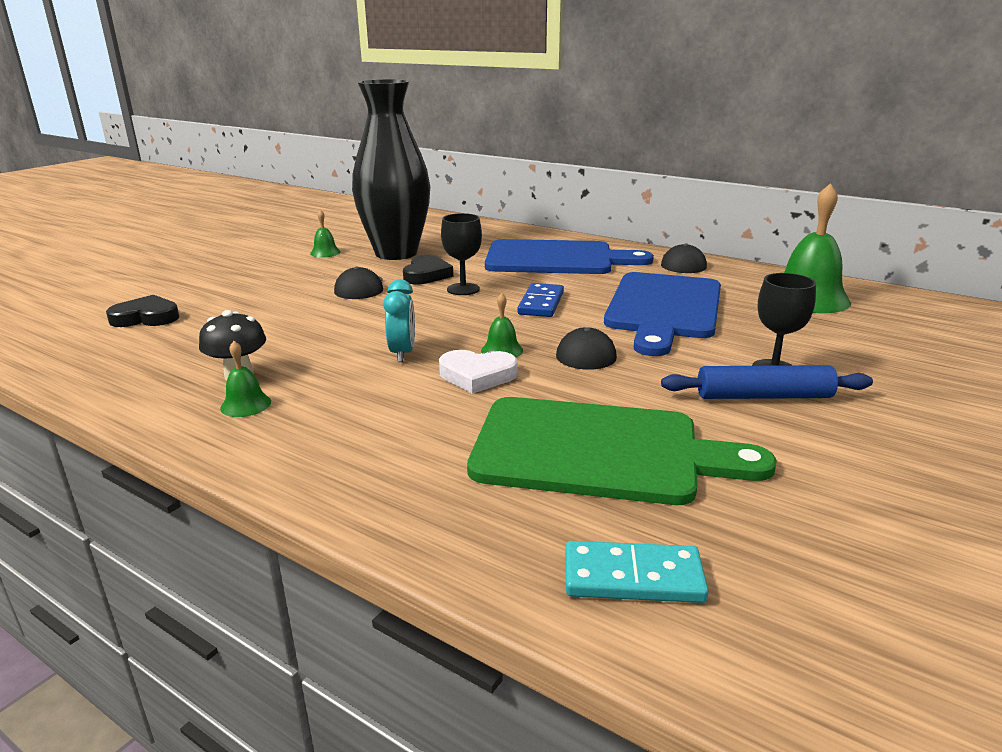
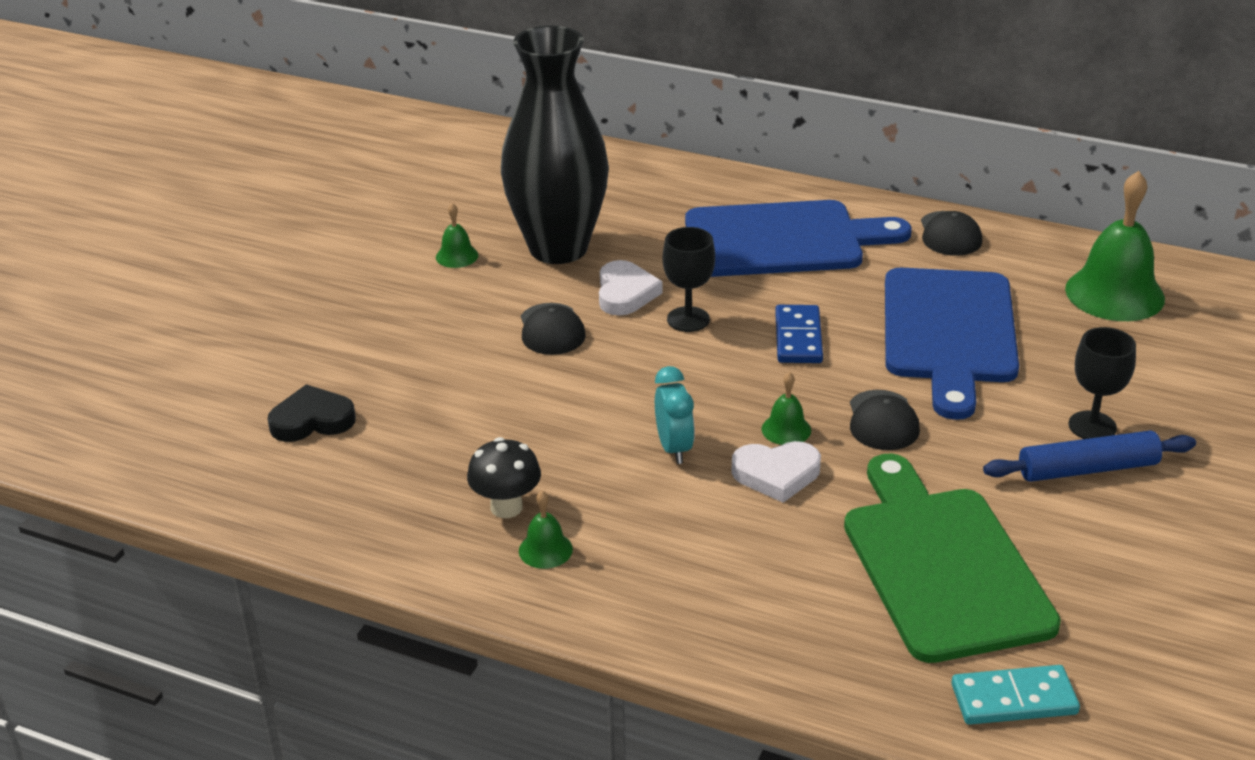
camera: 10 degrees left, 10 degrees up
(426, 275) = (625, 293): black heart -> white heart
(598, 451) = (942, 566): green cutting board -> green cutting board turned 105 degrees counterclockwise

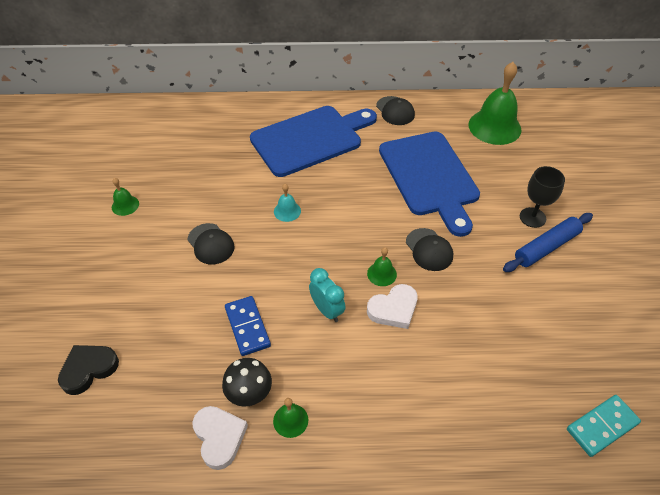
camera: 25 degrees left, 15 degrees up
(558, 248) = (185, 181): black vase -> none
(625, 293) = (241, 203): white heart -> white heart (219, 437)
(688, 319) = (287, 211): black goblet -> turquoise bell
(798, 338) = (354, 205): blue domino -> blue domino (247, 327)
(942, 566) = (514, 343): green cutting board -> none

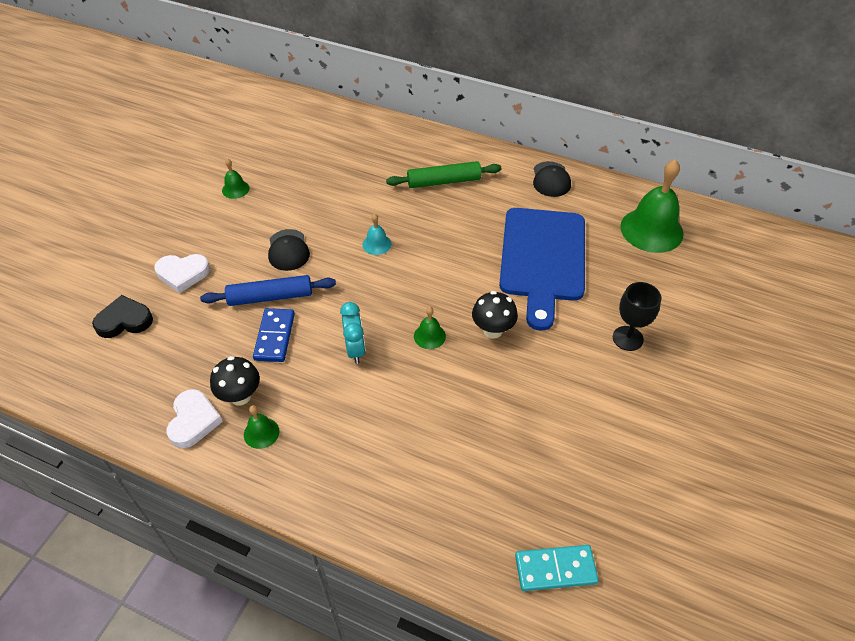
camera: 25 degrees right, 0 degrees up
(310, 139) = (444, 181): blue cutting board -> green rolling pin
(393, 309) = (419, 373): white heart -> white heart (183, 274)
(429, 250) = (492, 330): black cap -> black mushroom
(546, 247) = (621, 374): blue rolling pin -> blue rolling pin (270, 297)

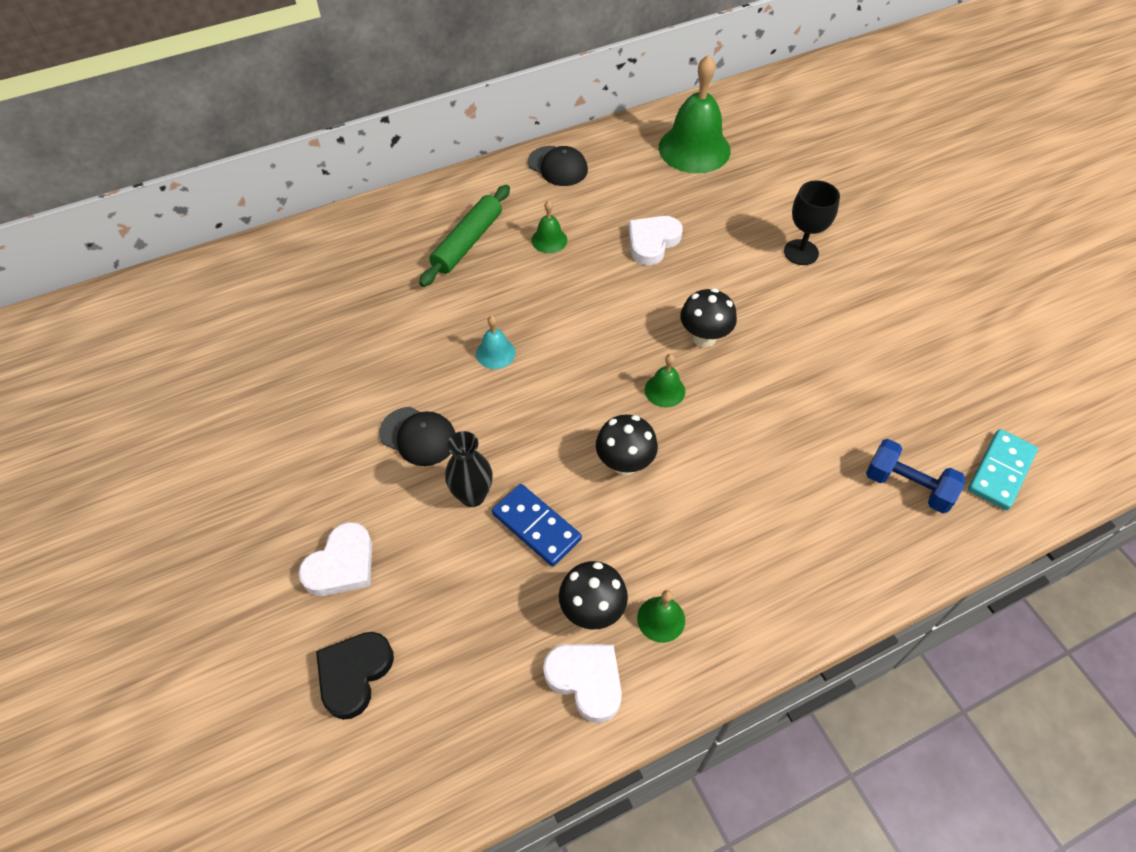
camera: 50 degrees left, 5 degrees up
(235, 189) = (258, 428): green bell -> green bell (549, 240)
(270, 297) = (472, 496): blue rolling pin -> black vase
(355, 350) = (624, 463): turquoise clock -> black mushroom
(483, 514) = (907, 486): none -> blue dumbbell
(543, 259) = (652, 242): blue cutting board -> white heart

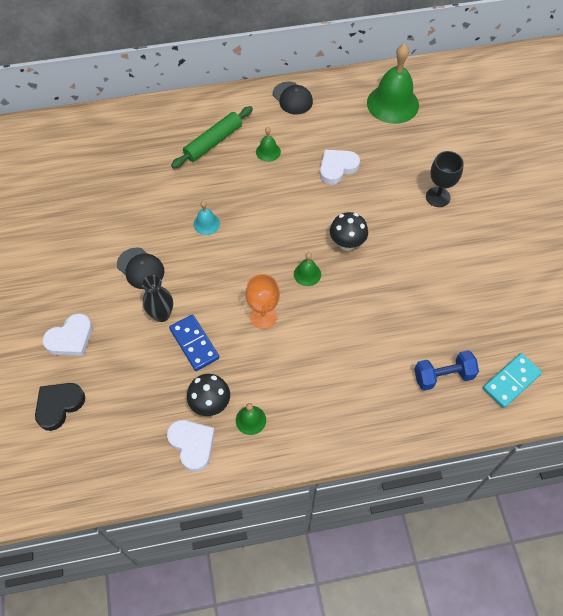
camera: 15 degrees right, 5 degrees up
(624, 463) = (263, 317): black mushroom -> orange goblet
(907, 486) = (443, 376): blue dumbbell -> blue dumbbell turned 60 degrees counterclockwise

